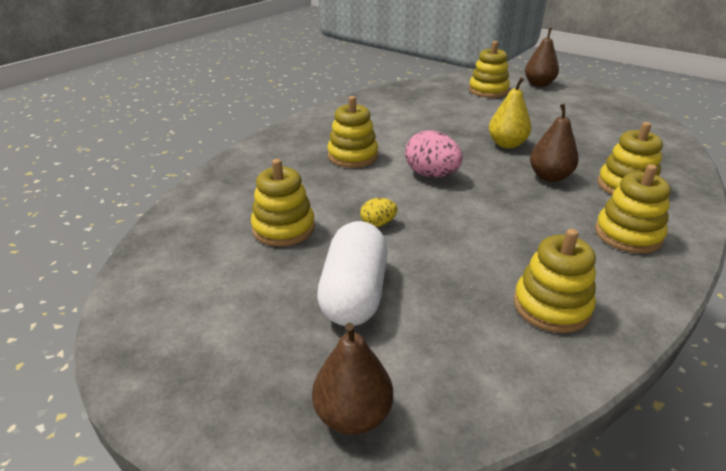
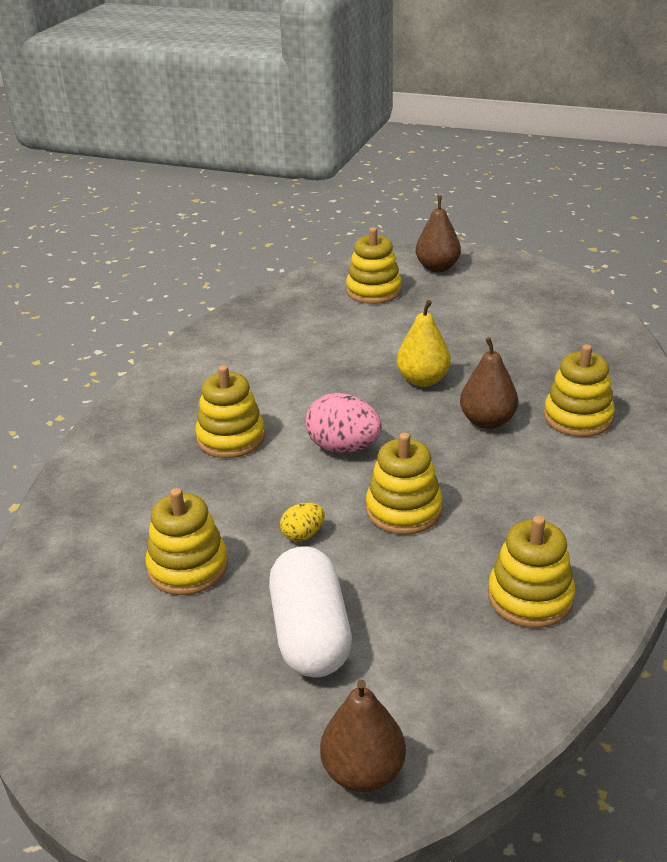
camera: 15 degrees left, 0 degrees up
(628, 235) = (591, 486): yellow stacking toy -> yellow stacking toy (403, 510)

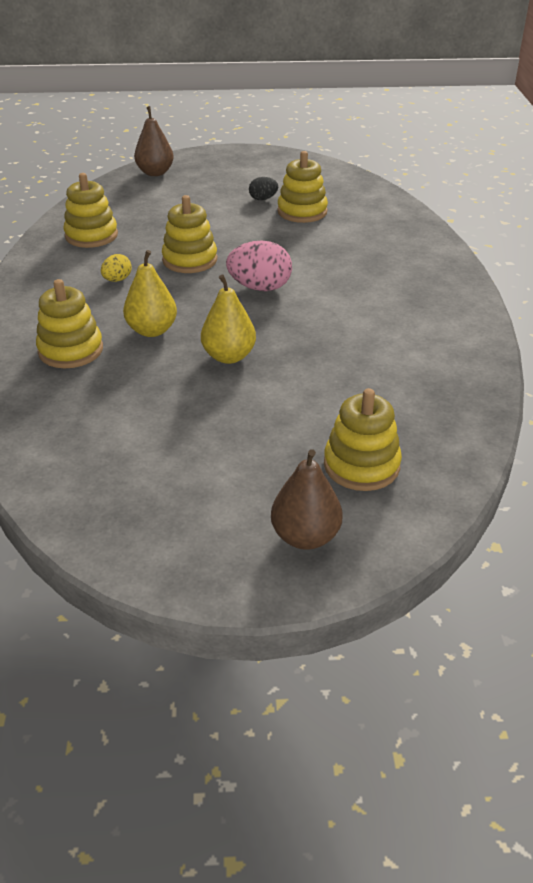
camera: 155 degrees right, 5 degrees up
(220, 617) = (263, 199): none -> black egg
(231, 438) = (352, 277): yellow stacking toy -> none
(303, 535) = (247, 236): yellow egg -> yellow egg (117, 280)
(310, 634) = (209, 202): white capsule -> none
(487, 421) = (152, 330): brown pear -> yellow pear

